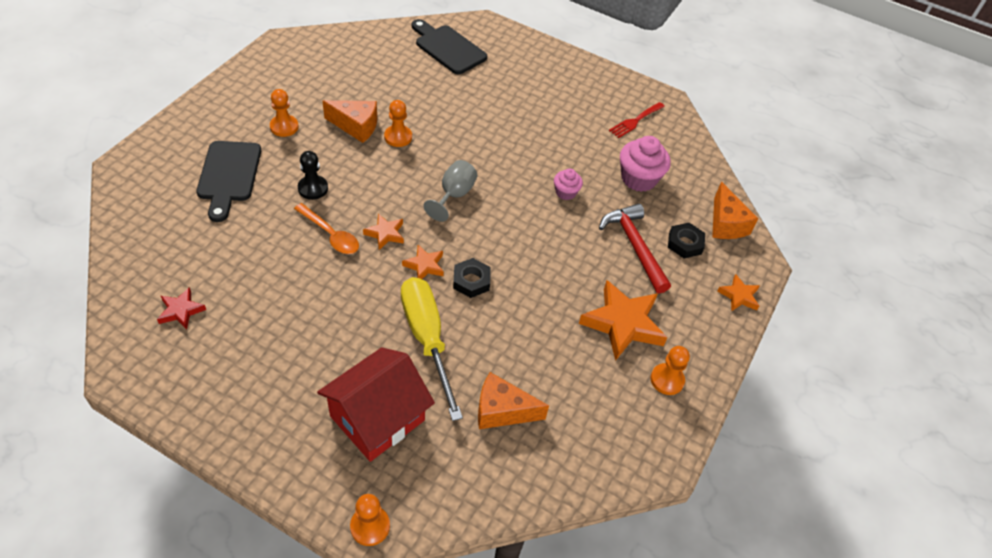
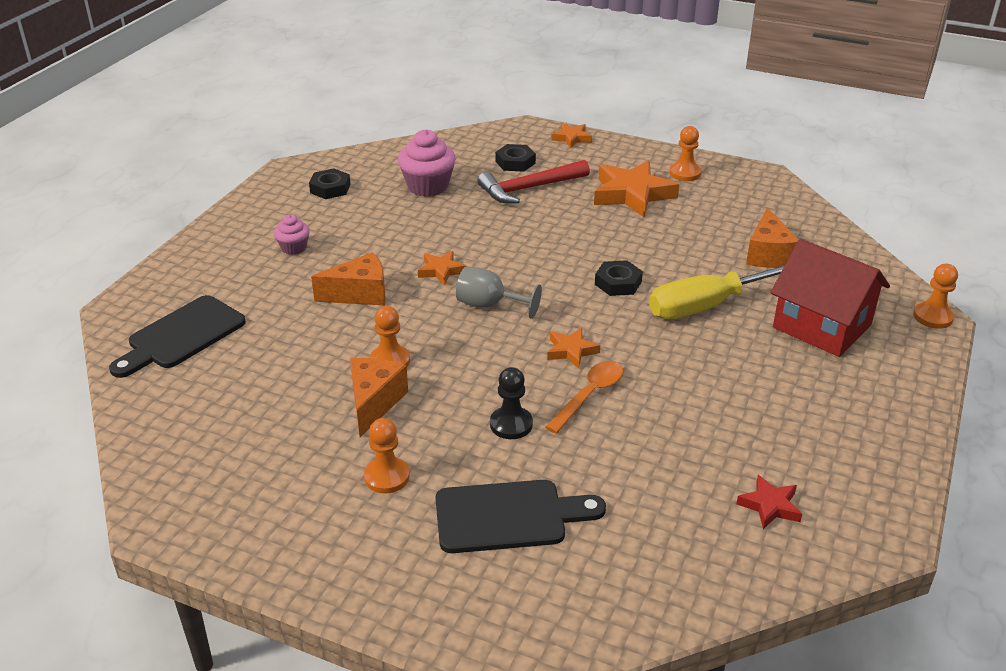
camera: 90 degrees left, 15 degrees down
(424, 265) = (609, 316): orange star -> orange star (441, 271)
(565, 192) = (462, 230): pink cupcake -> pink cupcake (294, 248)
(635, 121) = (330, 188): red fork -> black nut
(726, 224) = (480, 141): orange cheese -> orange cheese (360, 294)

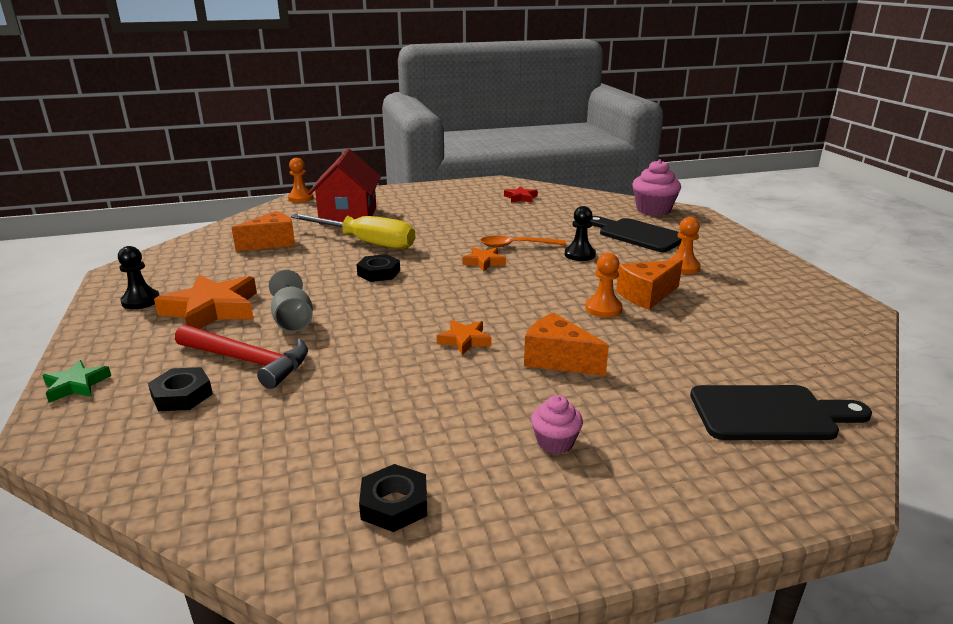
camera: 130 degrees left, 10 degrees down
(428, 186) = (305, 426): pink cupcake -> pink cupcake (653, 210)
(489, 305) = (479, 303): grey goblet -> grey goblet (292, 320)
(572, 138) = (76, 385): orange star -> green star
(685, 173) = (141, 301): orange pawn -> black pawn

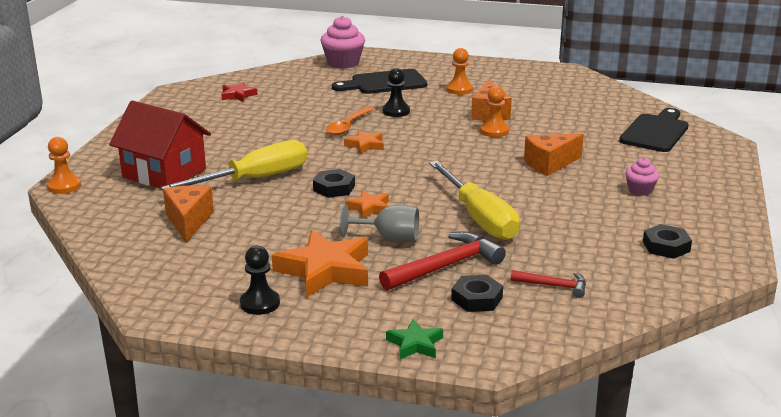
camera: 60 degrees left, 0 degrees up
(231, 436) = (553, 286): none -> red hammer
(373, 352) = (479, 218): none -> yellow screwdriver
(464, 340) = (493, 184): orange star -> orange star (369, 208)

